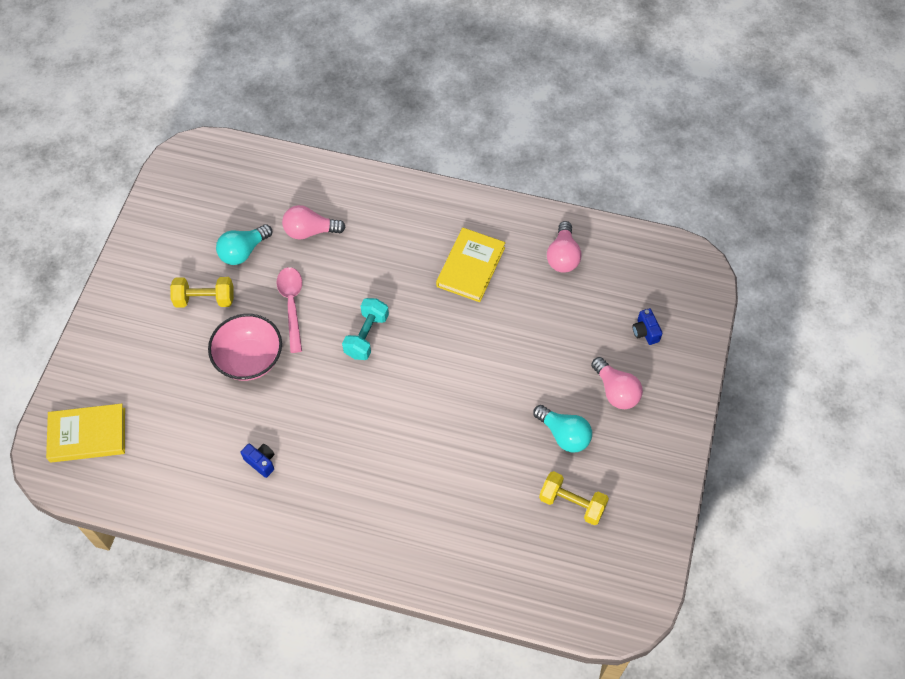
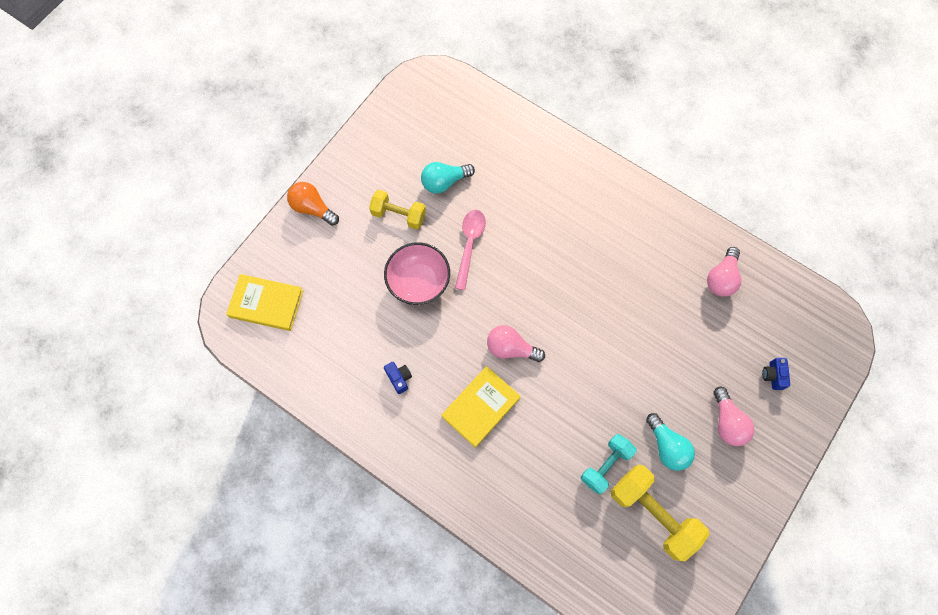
camera: 20 degrees right, 10 degrees up
(107, 322) = (313, 208): none -> orange light bulb
(310, 231) = (507, 182): pink light bulb -> pink light bulb (511, 348)
(366, 336) = (524, 294): turquoise dumbbell -> turquoise dumbbell (606, 465)
(470, 267) = (635, 261): yellow book -> yellow book (480, 407)
(572, 503) = (653, 513): yellow dumbbell -> yellow dumbbell, size x1.56

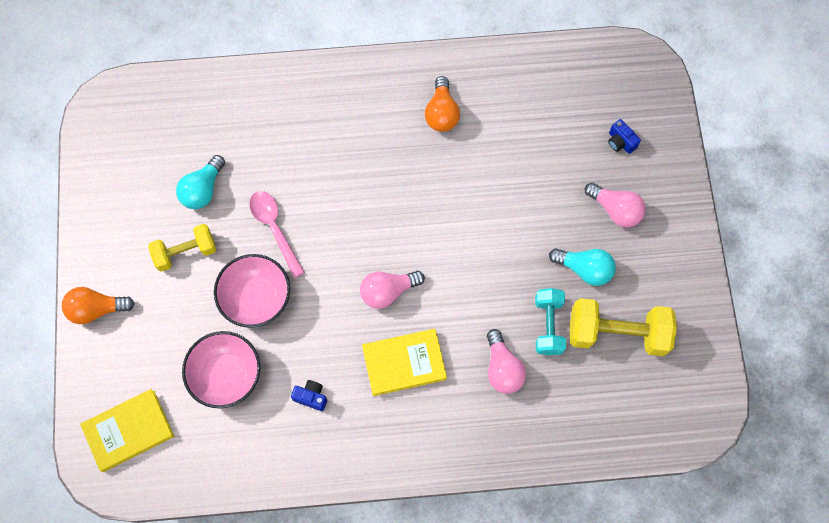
camera: 40 degrees left, 0 degrees up
(357, 318) = (226, 375): none -> pink bowl
(480, 407) = (404, 363): yellow book -> yellow book turned 75 degrees clockwise
(653, 253) = (441, 113): none -> orange light bulb
(721, 278) = (515, 91): pink light bulb -> pink light bulb (502, 368)

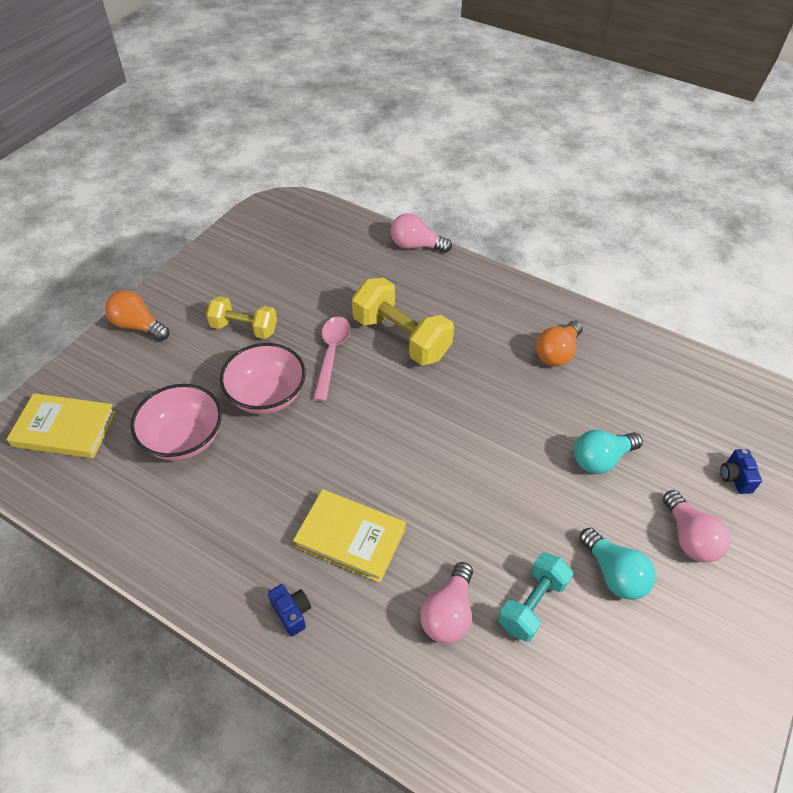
camera: 35 degrees right, 20 degrees down
(203, 189) = (300, 294): turquoise light bulb -> turquoise light bulb (601, 459)
(311, 397) = (237, 507): blue camera -> blue camera (292, 613)
(388, 291) = (389, 464): pink light bulb -> pink light bulb (416, 246)
(617, 333) = (610, 667): yellow dumbbell -> yellow dumbbell (401, 337)

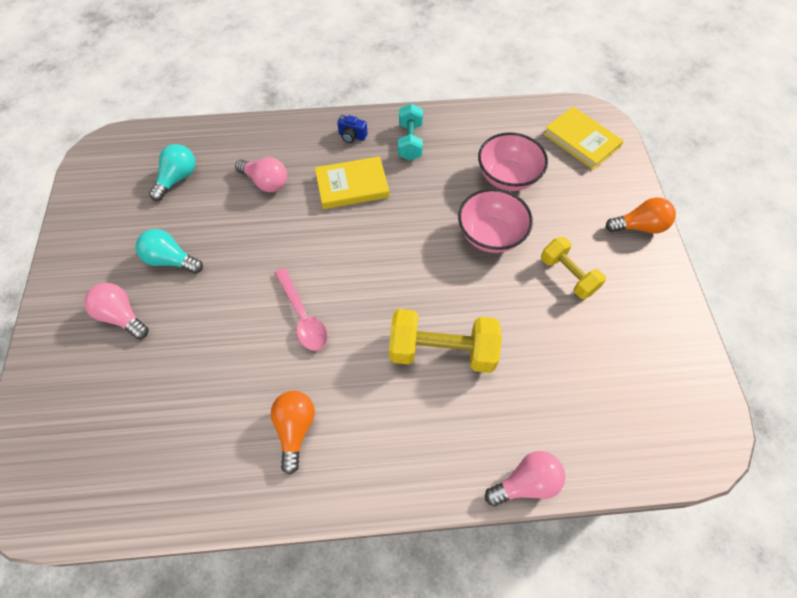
camera: 145 degrees right, 10 degrees up
(65, 429) = (581, 141): yellow book -> yellow book turned 75 degrees clockwise
(244, 328) = (568, 275): yellow dumbbell -> yellow dumbbell turned 75 degrees clockwise
(332, 354) = (481, 297): pink spoon -> pink spoon (303, 317)
(448, 613) = (266, 182): pink light bulb -> pink light bulb turned 135 degrees clockwise
(532, 604) = (218, 213): turquoise dumbbell -> turquoise dumbbell (410, 142)
(601, 459) = (210, 340): turquoise light bulb -> turquoise light bulb (177, 179)
(735, 478) = (91, 392): blue camera -> none

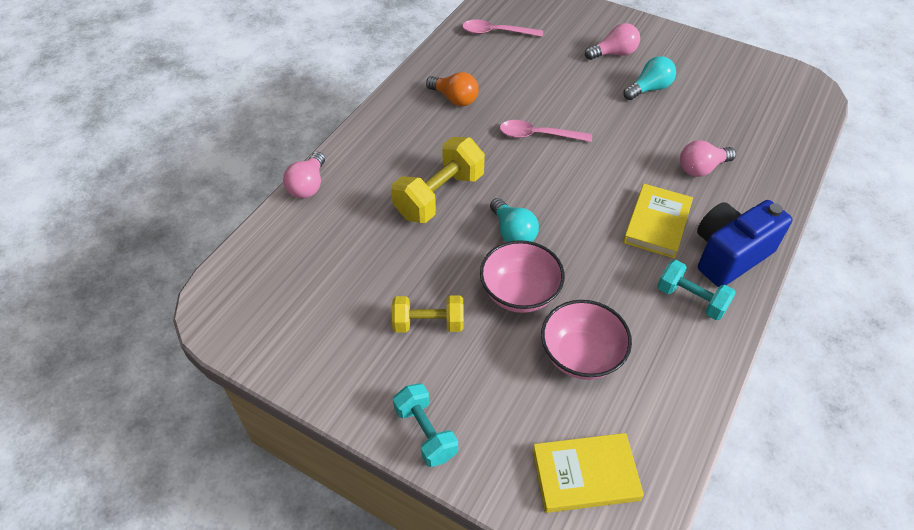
camera: 125 degrees right, 10 degrees down
(137, 464) = (496, 32): none -> pink spoon
(177, 179) = (742, 118): turquoise light bulb -> turquoise light bulb (512, 232)
(352, 136) = (729, 255): blue camera -> blue camera, size x2.45
(639, 226) = (426, 432): orange light bulb -> turquoise dumbbell

